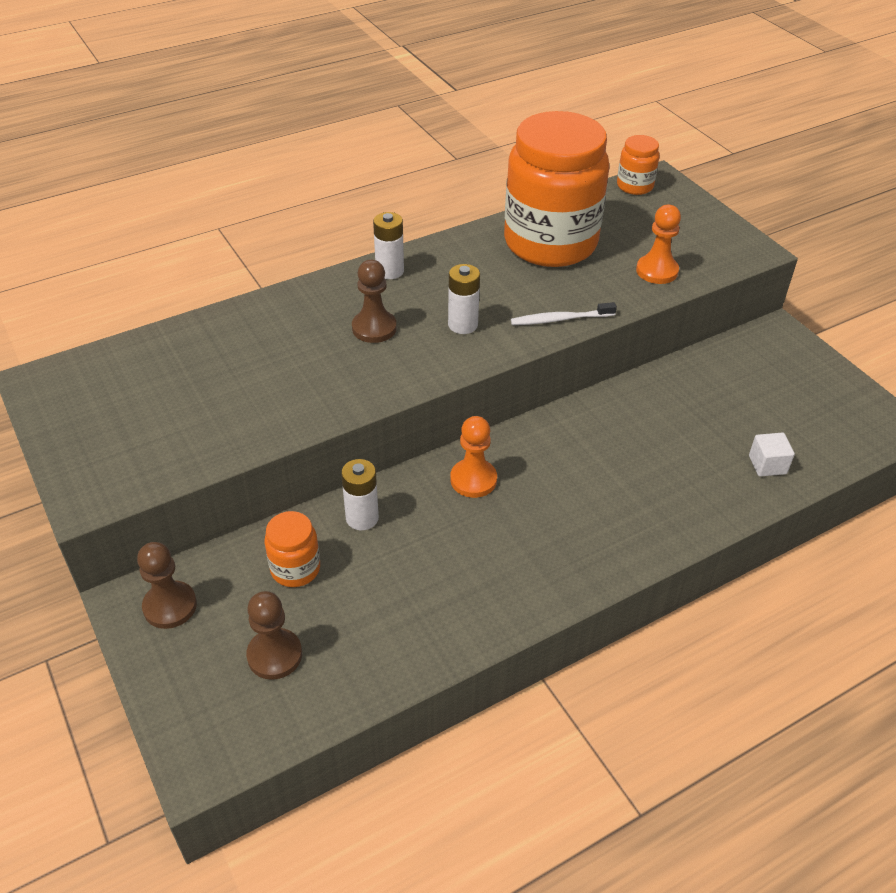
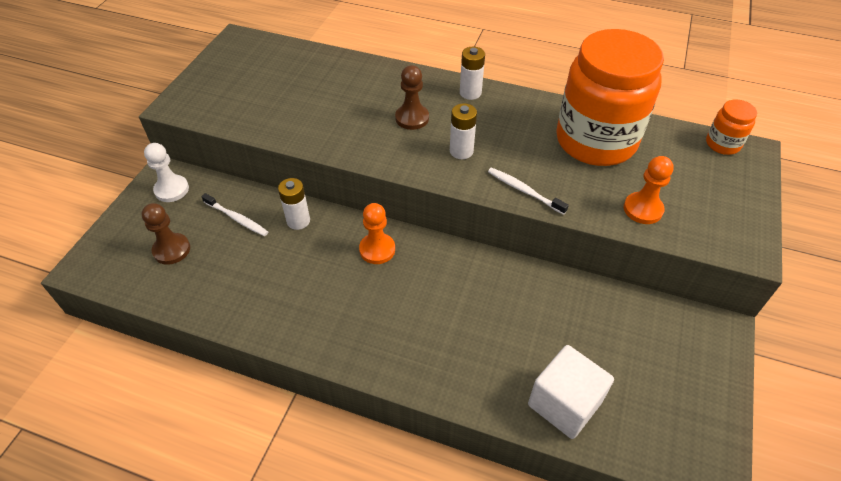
camera: 50 degrees right, 5 degrees up
(170, 606) = (172, 190): brown pawn -> white pawn
(295, 569) = (237, 218): orange jar -> white toothbrush
(767, 465) = (564, 403): white cube -> white cube, size x1.92

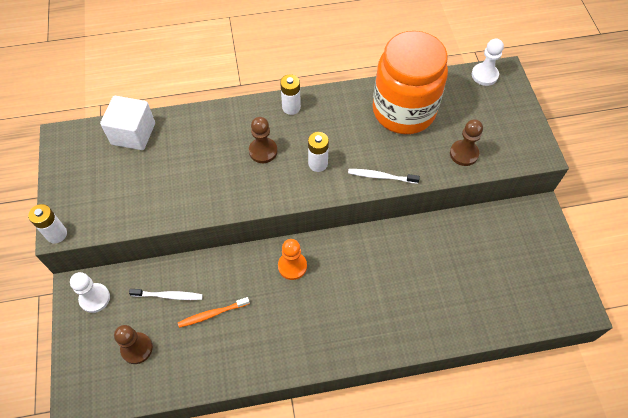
camera: 30 degrees left, 10 degrees up
(264, 254) = (212, 314): none -> orange toothbrush
(298, 221) = (218, 273): white battery -> white battery (56, 234)
(564, 403) = (479, 312): white cube -> white cube (133, 134)
(643, 209) = (464, 154): orange pawn -> brown pawn
(722, 144) = (484, 75): orange jar -> white pawn

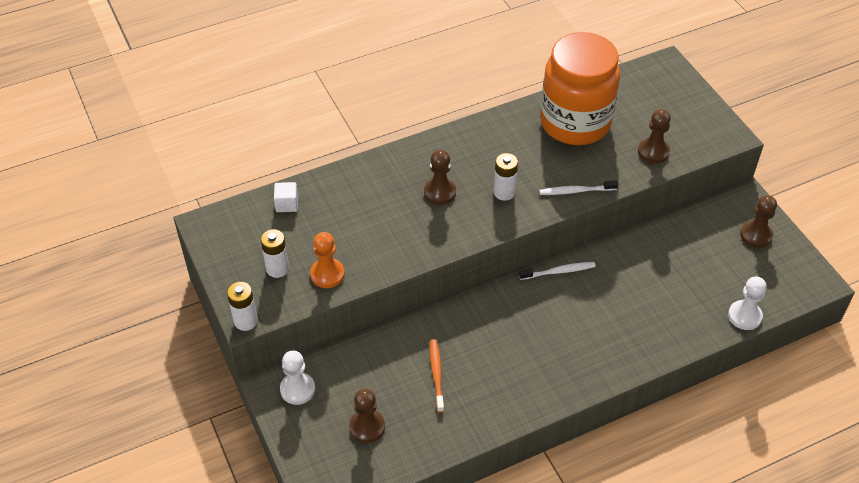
camera: 15 degrees left, 10 degrees down
(133, 134) = (287, 204): white cube -> white cube, size x0.52
(168, 296) = (380, 368): white toothbrush -> white toothbrush (559, 271)
(212, 314) = (436, 374): orange toothbrush -> orange toothbrush turned 120 degrees clockwise
(291, 107) = (452, 143): white battery -> white battery (277, 269)
(292, 266) = (505, 308): orange pawn -> orange pawn (327, 274)
(484, 75) = (647, 71): white pawn -> white pawn (744, 316)
(537, 248) = (756, 235): none -> brown pawn

